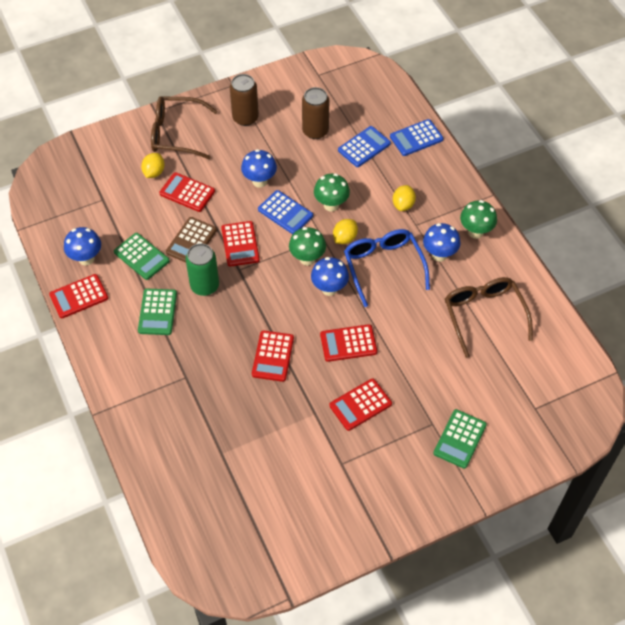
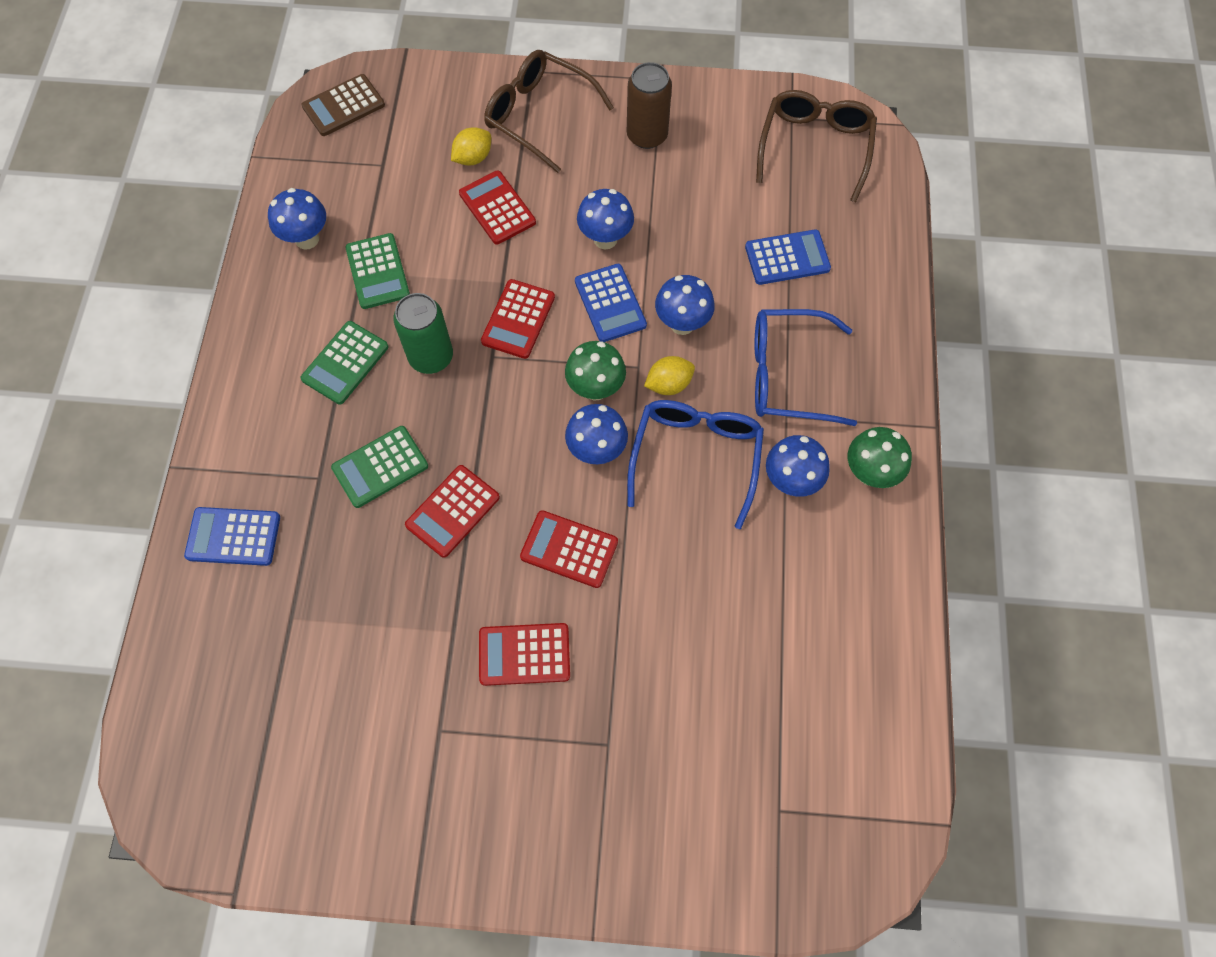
camera: 30 degrees right, 10 degrees up
(79, 296) = (262, 288): red calculator -> none
(191, 241) = (456, 282): brown calculator -> brown calculator (343, 106)
(315, 131) = (732, 200): brown can -> none
(331, 205) = (682, 324): green mushroom -> blue mushroom
(403, 205) = (787, 375): yellow lemon -> blue glasses
(416, 138) = (874, 280): blue calculator -> blue calculator (233, 537)
(460, 439) = (632, 793): green calculator -> green calculator (380, 467)
(484, 315) = (797, 614): brown glasses -> brown glasses (815, 147)

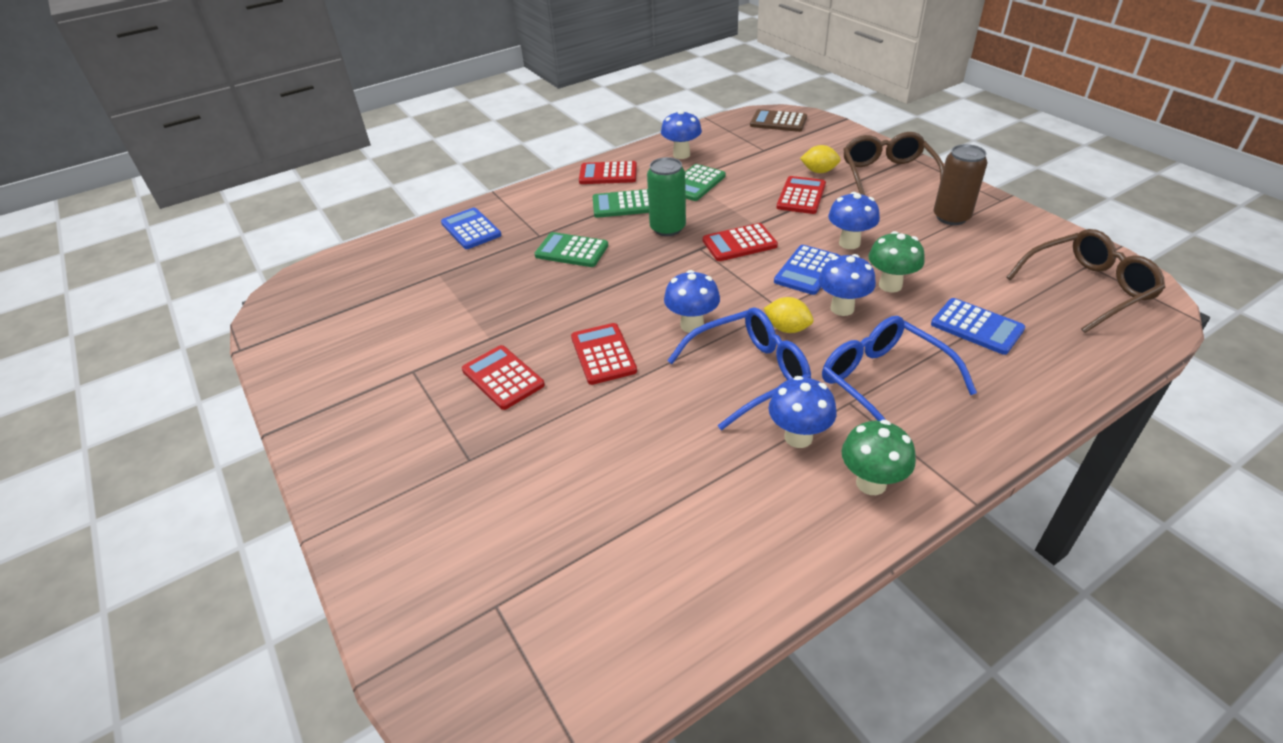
camera: 55 degrees right, 25 degrees down
(453, 511) = (574, 292): red calculator -> red calculator (608, 174)
(595, 389) = (736, 299): green mushroom -> green mushroom (890, 285)

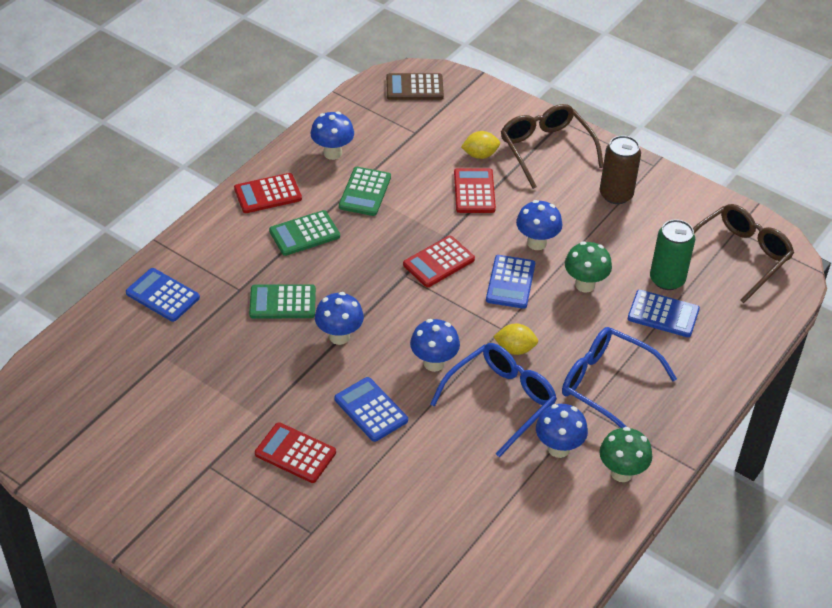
camera: 25 degrees left, 5 degrees up
(603, 354) = (371, 410): red calculator -> blue calculator
(667, 228) = (363, 256): green can -> green can (667, 279)
(842, 308) = (553, 318): blue mushroom -> blue mushroom (339, 336)

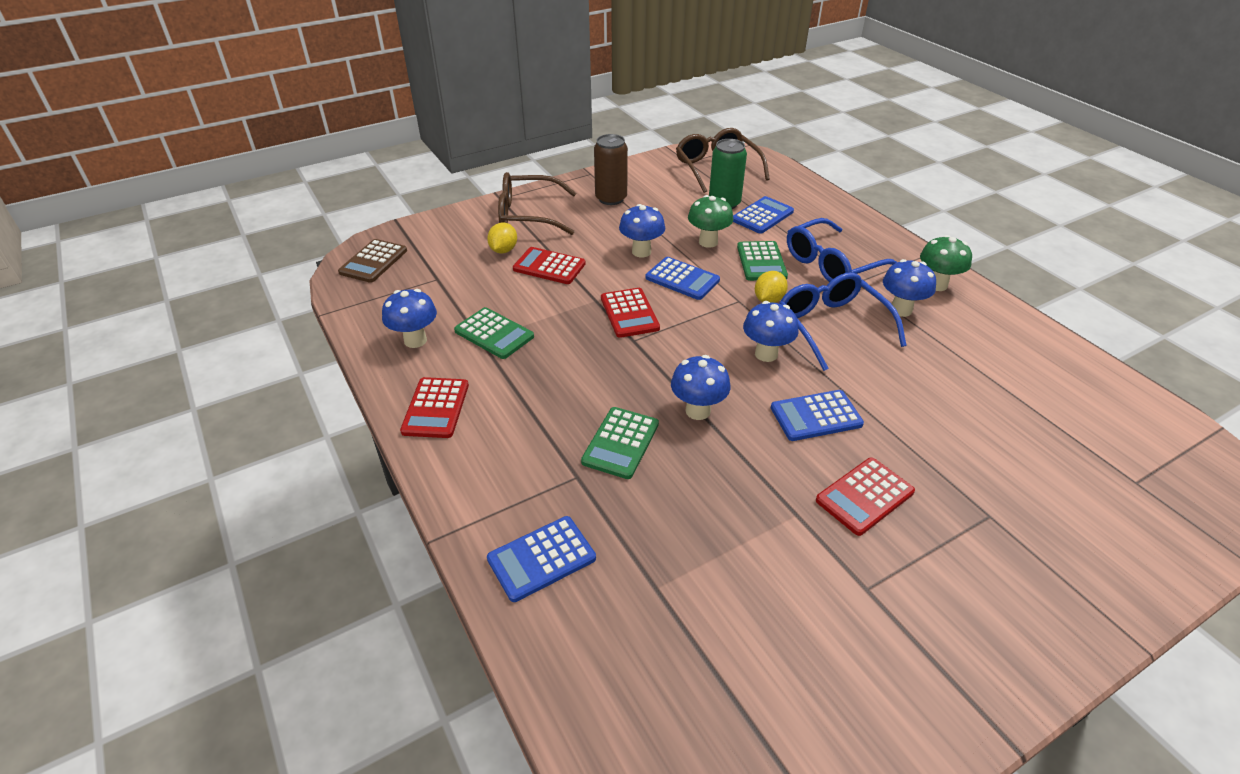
camera: 65 degrees left, 5 degrees down
(304, 234) = (523, 395): green calculator -> green calculator (761, 262)

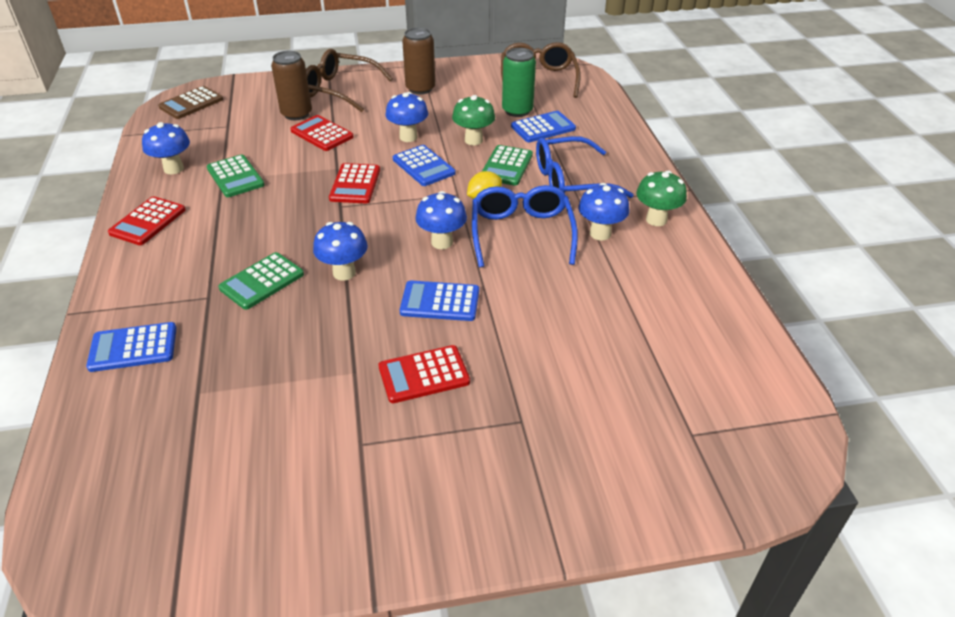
camera: 20 degrees right, 0 degrees up
(503, 250) = (296, 114): yellow lemon -> brown can

